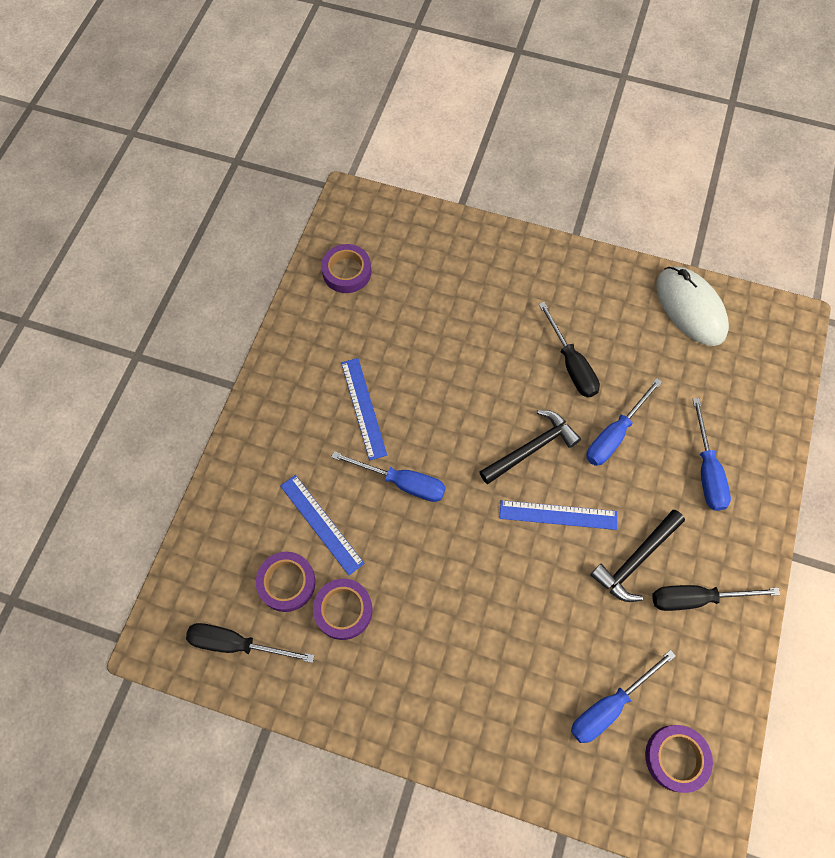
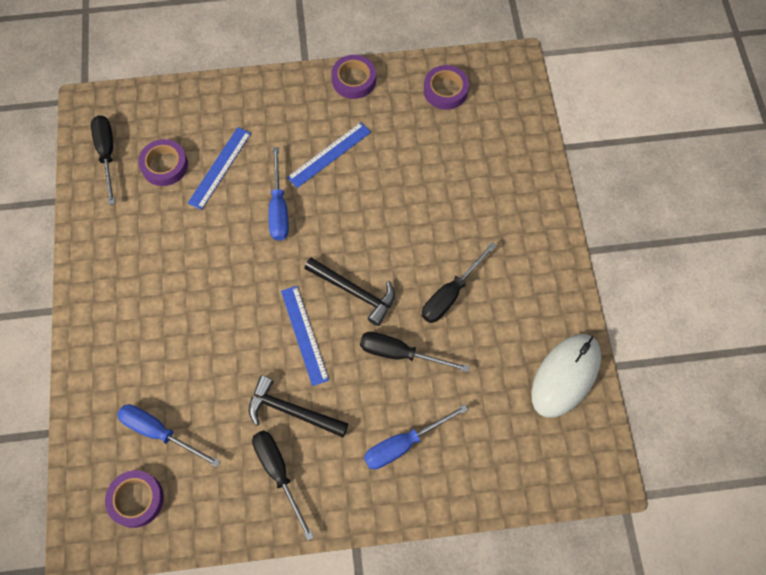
camera: 65 degrees right, 0 degrees up
(343, 610) = (159, 211): purple tape -> purple tape (354, 80)
(614, 434) = (400, 353): blue screwdriver -> black screwdriver

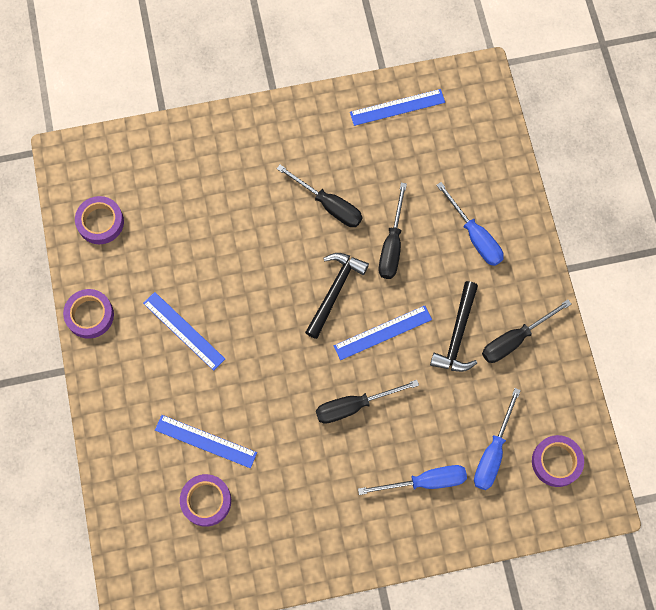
camera: 95 degrees left, 5 degrees up
(107, 154) = (195, 567): black screwdriver -> black screwdriver (354, 405)
(279, 208) = (249, 374): blue screwdriver -> blue screwdriver (425, 481)
(565, 376) = (397, 107): white mouse -> blue ruler

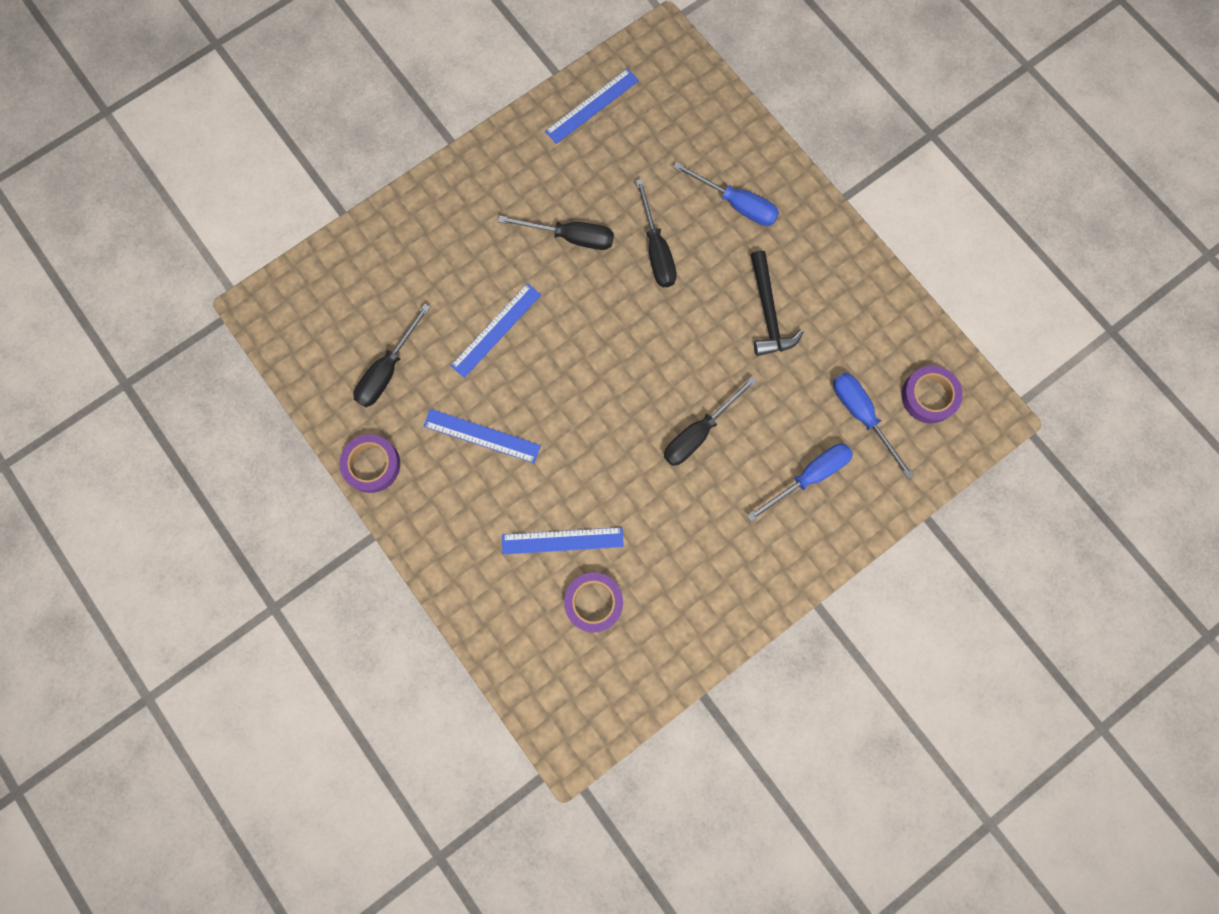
camera: 25 degrees left, 5 degrees up
(100, 222) = (334, 361): purple tape -> none
(335, 291) = (621, 323): black hammer -> none
(382, 332) = (691, 344): blue ruler -> blue ruler (496, 330)
(492, 452) = (861, 416): blue screwdriver -> blue screwdriver turned 150 degrees clockwise
(515, 339) = (827, 291): black screwdriver -> black screwdriver (388, 370)

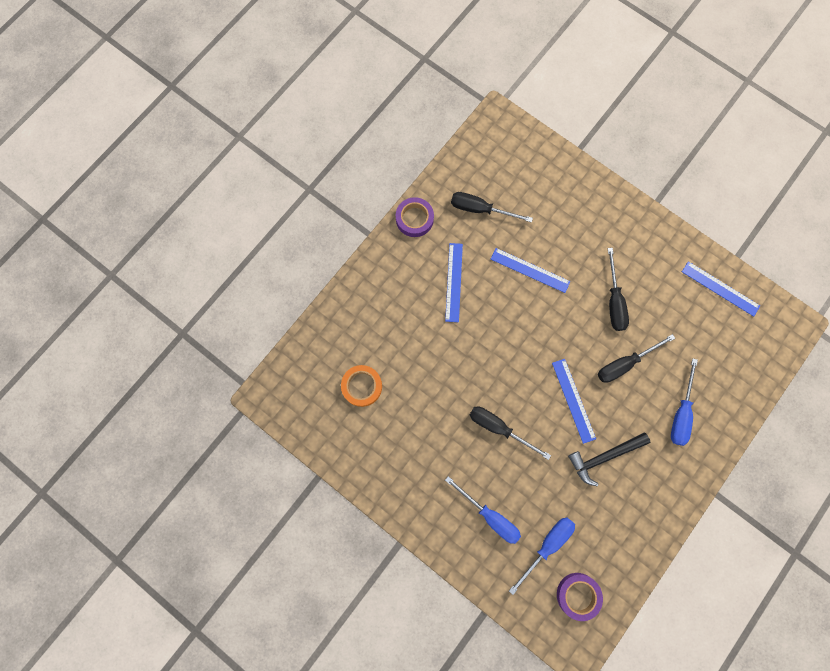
camera: 75 degrees right, 0 degrees up
(562, 540) = (398, 354): blue ruler -> blue ruler (573, 400)
(593, 602) = (362, 386): purple tape -> orange tape

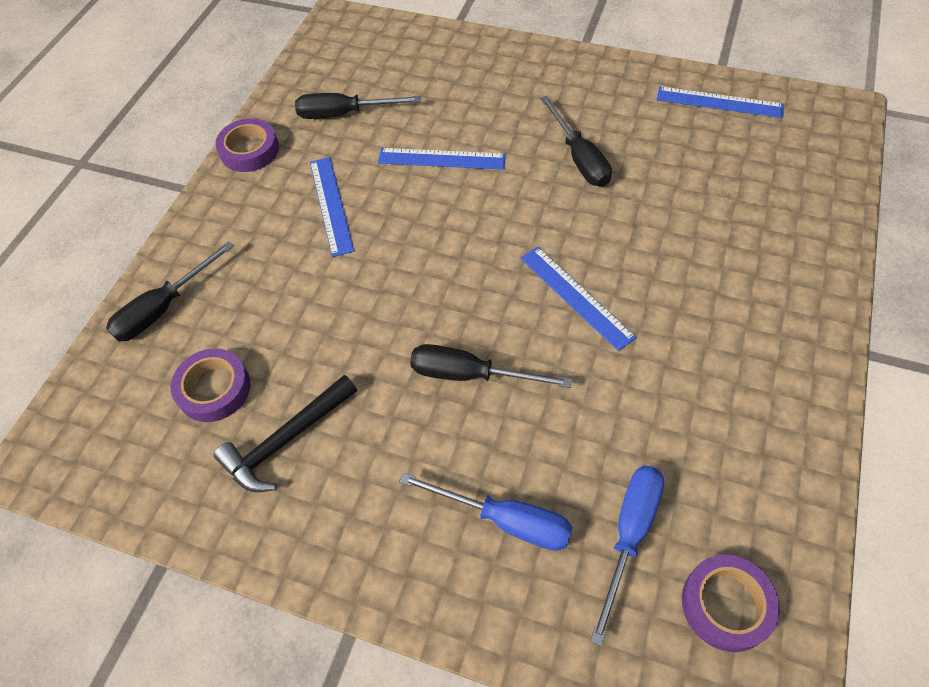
camera: 15 degrees left, 20 degrees down
(362, 386) = (214, 389): orange tape -> purple tape
(604, 456) = (661, 359): black hammer -> black hammer (285, 440)
(624, 363) = (632, 225): black screwdriver -> black screwdriver (164, 308)
(680, 413) = (749, 260): blue screwdriver -> none

